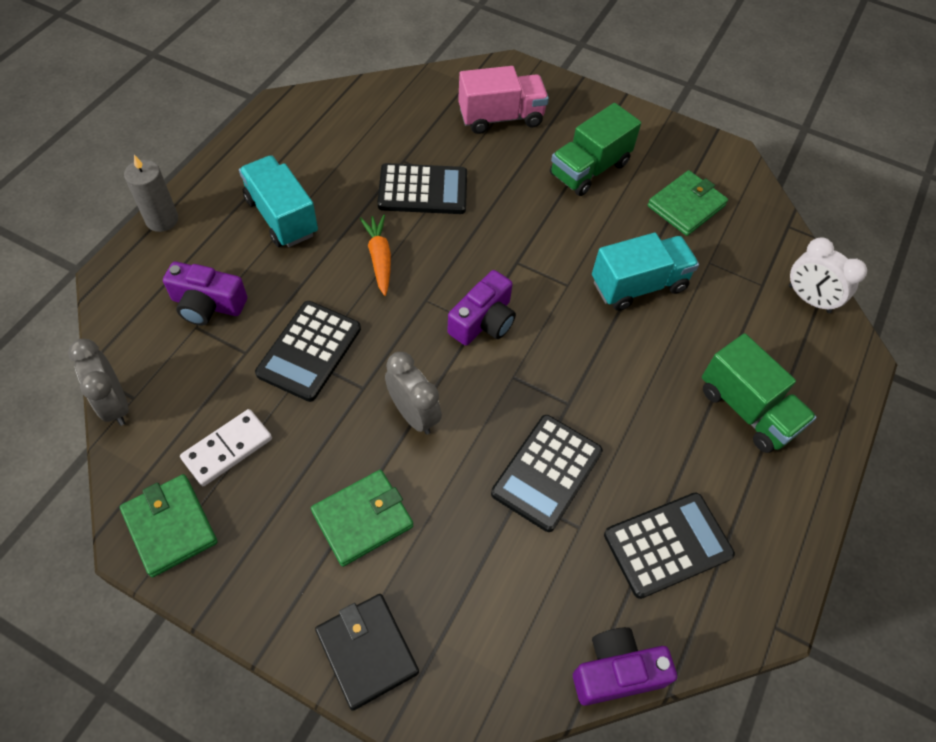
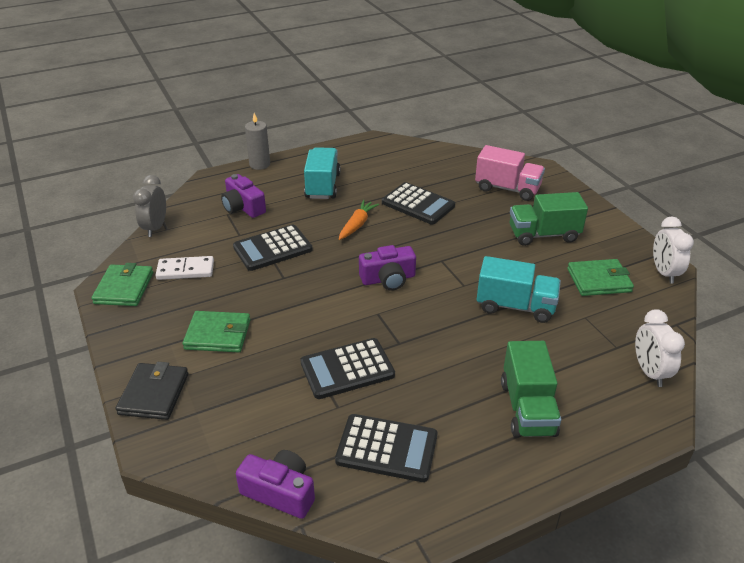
camera: 40 degrees right, 20 degrees down
(413, 414) = (298, 302): grey clock -> none
(733, 164) = (664, 273): none -> white clock

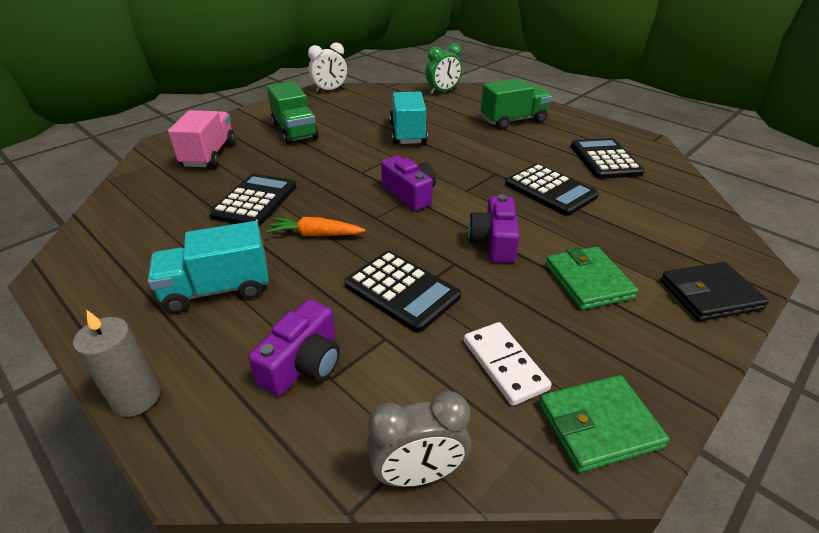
camera: 110 degrees left, 0 degrees up
(280, 492) = (694, 191): purple camera -> purple camera (494, 242)
(599, 280) = (352, 108): green wallet -> none
(649, 372) = (443, 91): white clock -> green clock

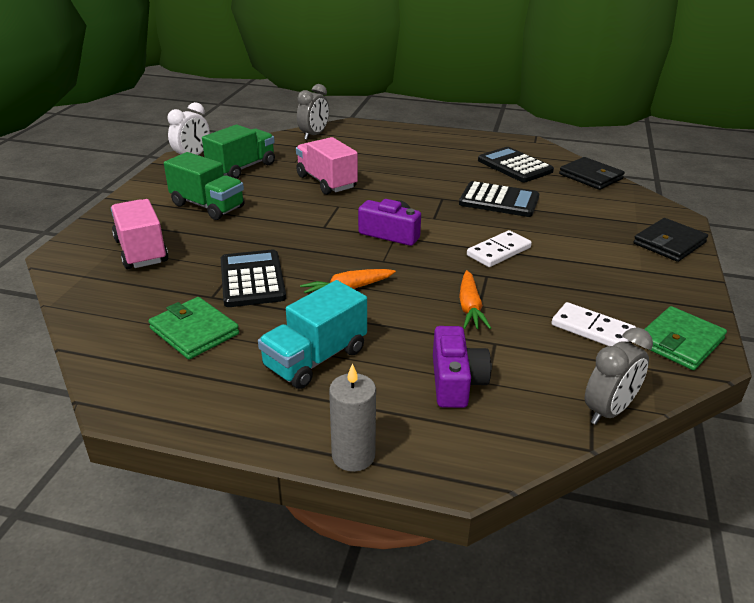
camera: 30 degrees left, 5 degrees down
(402, 290) = (470, 307): black calculator -> orange carrot
(407, 133) = (326, 182): turquoise truck -> pink truck
(443, 91) = (314, 135): green clock -> grey clock
(494, 242) = (499, 251): purple camera -> white domino
(513, 120) = (409, 149): green truck -> green truck (242, 168)
(588, 281) = (590, 258): green wallet -> green wallet (194, 331)
(683, 191) = (590, 176): none -> black wallet

